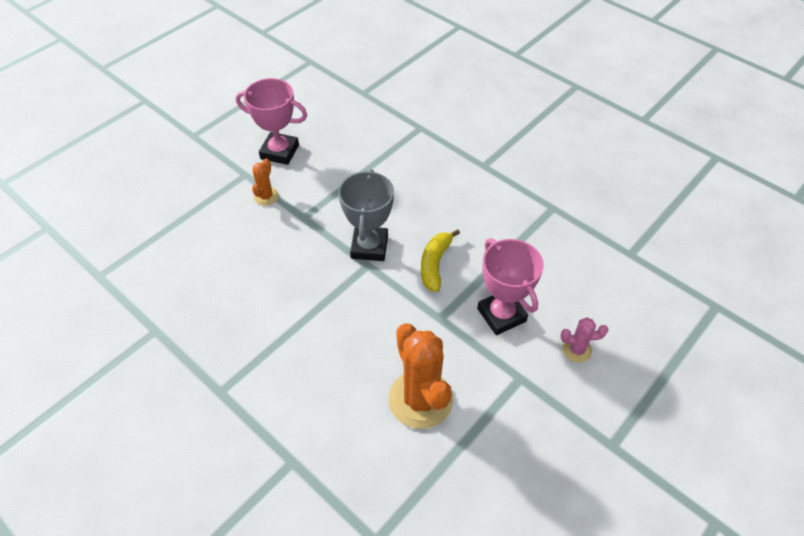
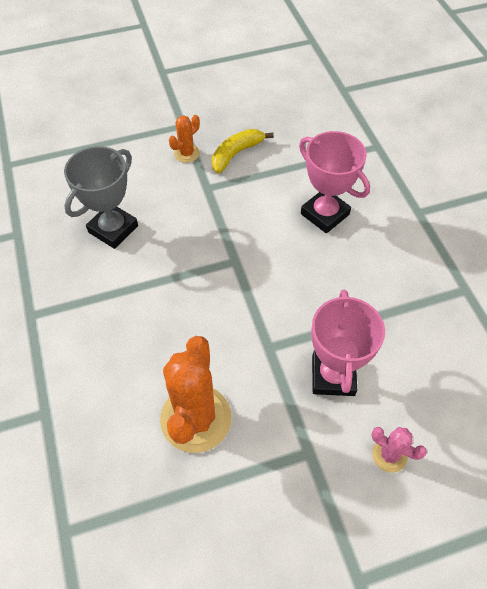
camera: 30 degrees right, 5 degrees up
(279, 152) = (226, 116): pink trophy -> pink trophy (324, 214)
(369, 247) = (248, 243): grey trophy -> grey trophy (113, 229)
(435, 264) = (300, 290): yellow banana -> yellow banana (236, 154)

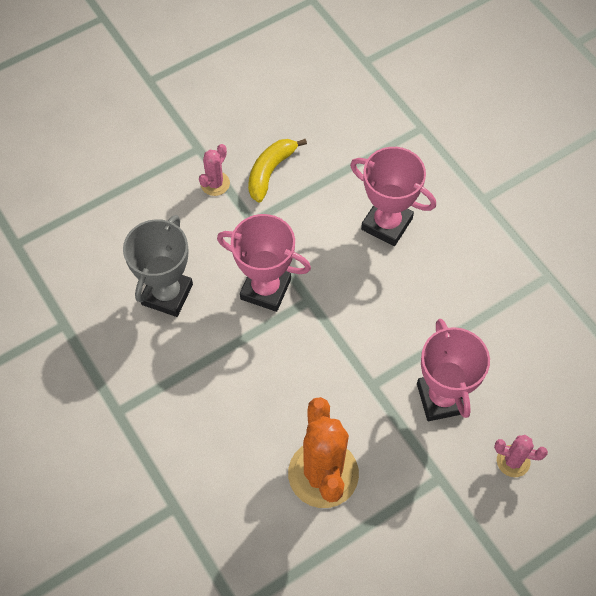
camera: 15 degrees left, 5 degrees up
(186, 153) = (215, 183): orange cactus -> pink cactus
(199, 243) = (265, 289): none -> pink trophy

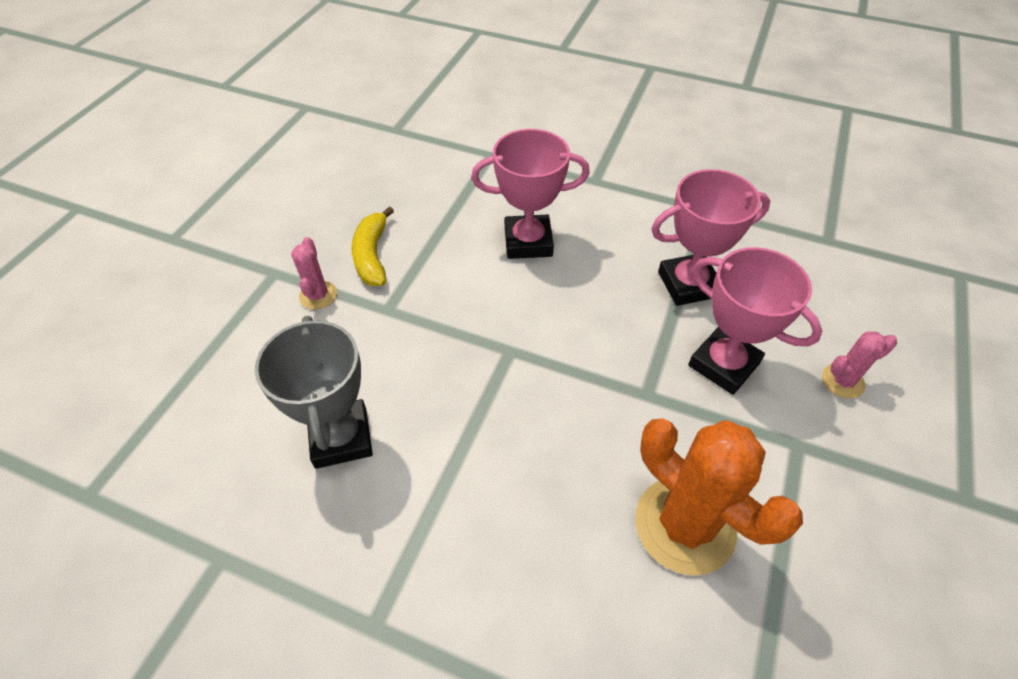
camera: 35 degrees left, 10 degrees down
(265, 289) = (455, 366): pink trophy -> pink trophy (688, 284)

